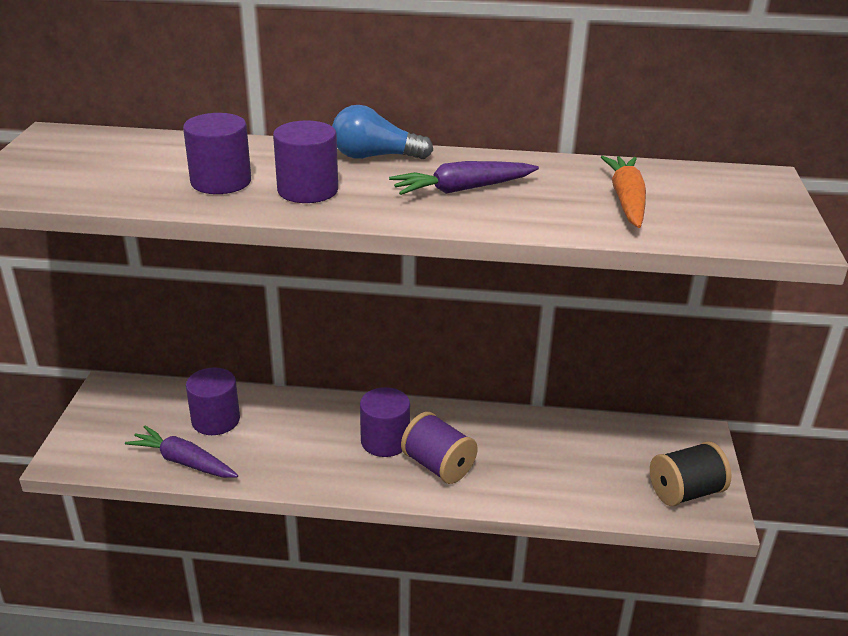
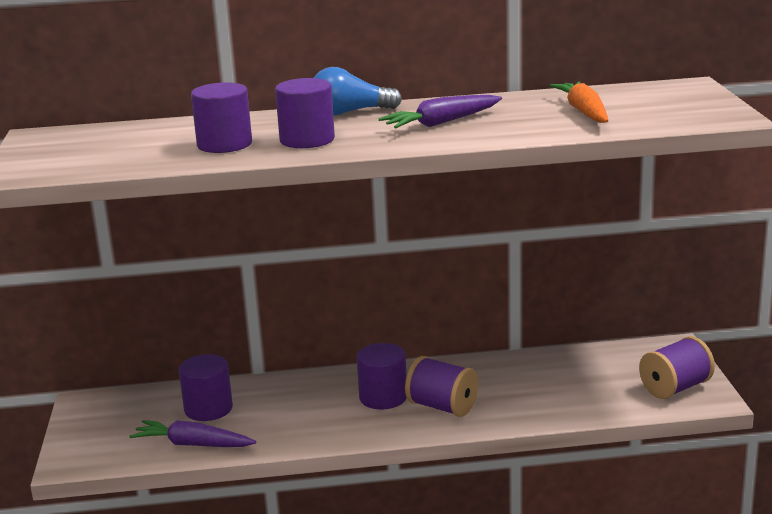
camera: 10 degrees left, 10 degrees down
(685, 492) = (675, 388): black spool -> purple spool

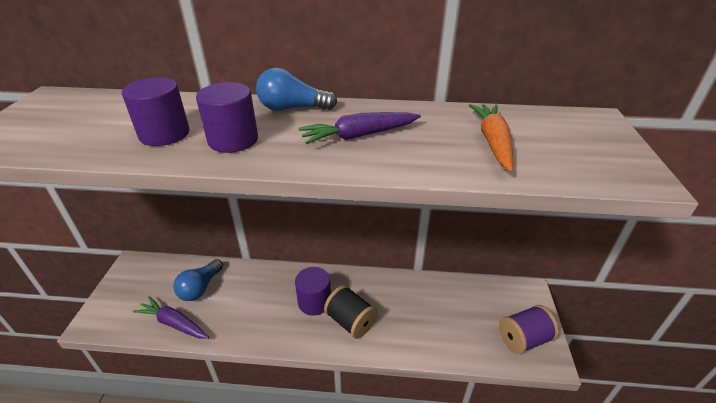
camera: 10 degrees right, 15 degrees up
(208, 409) = (200, 288): purple cylinder -> blue light bulb
(442, 407) = (351, 321): purple spool -> black spool

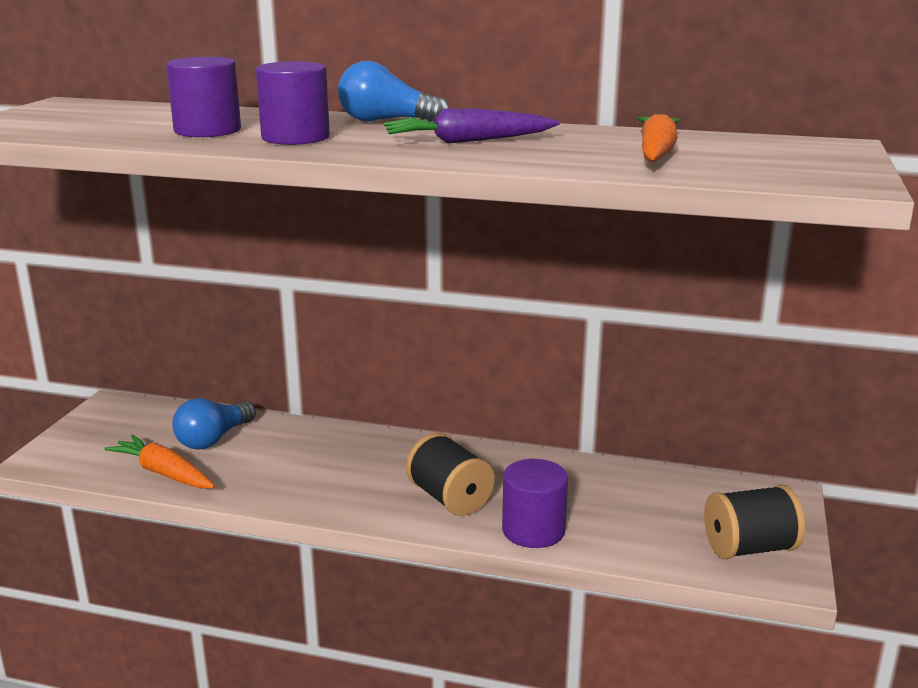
camera: 10 degrees right, 15 degrees down
(174, 323) = (164, 473): purple carrot -> orange carrot
(314, 302) = (395, 471): purple cylinder -> purple cylinder (533, 530)
(523, 339) = (749, 548): purple spool -> black spool

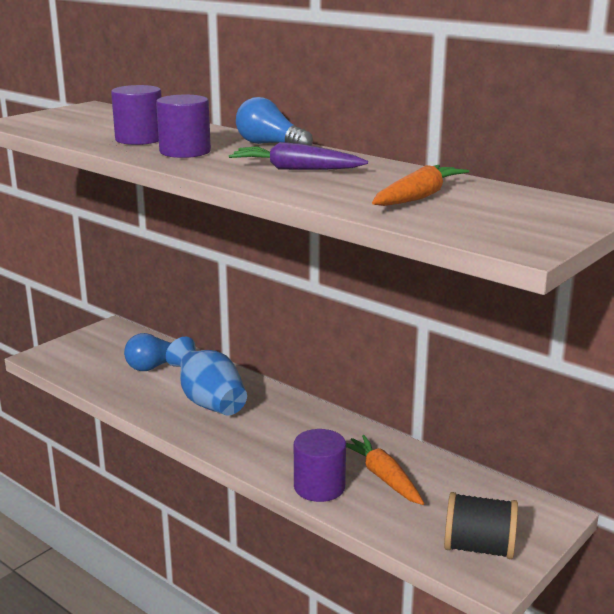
camera: 25 degrees right, 0 degrees up
(164, 473) = (106, 382): orange carrot -> orange carrot (383, 477)
(318, 466) = (209, 402): none -> blue vase
(450, 499) = (279, 448): black spool -> none

